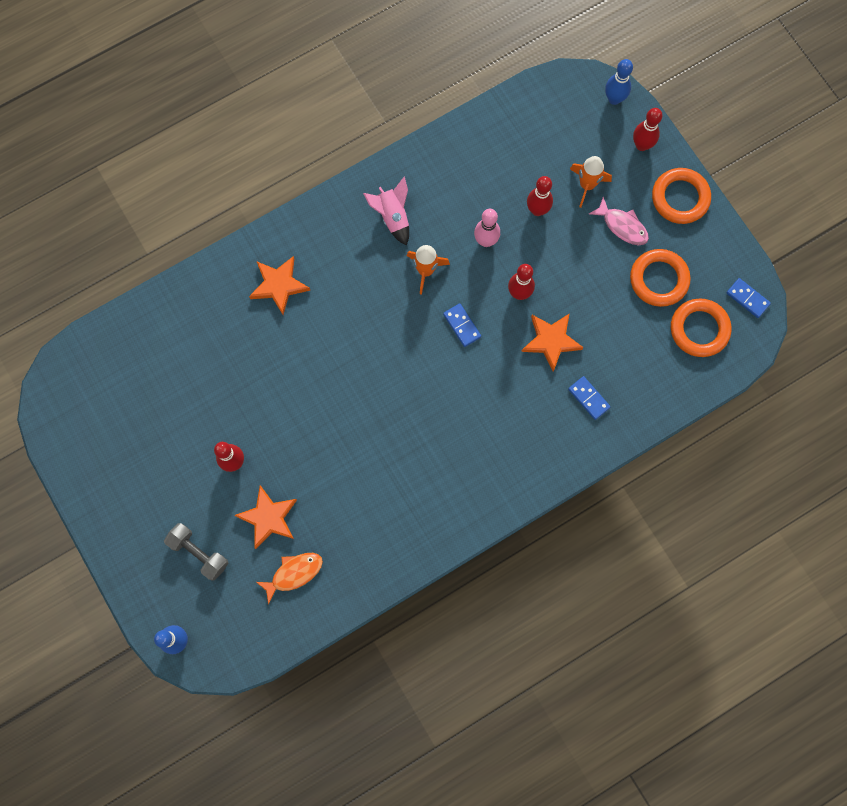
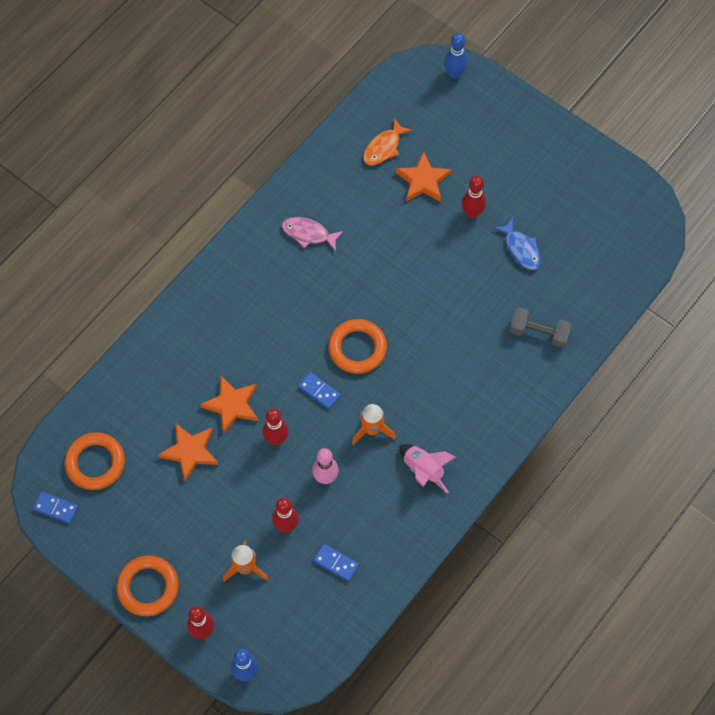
camera: 160 degrees right, 10 degrees down
(199, 553) = (468, 137): grey dumbbell -> grey dumbbell (539, 332)
(203, 403) = (521, 249): none -> blue fish
(279, 285) = (501, 370): orange star -> orange star (190, 451)
(588, 398) = (181, 366): blue domino -> blue domino (336, 563)
(622, 226) = (197, 538): pink fish -> pink fish (308, 233)
(659, 279) = (147, 497): orange ring -> orange ring (357, 348)

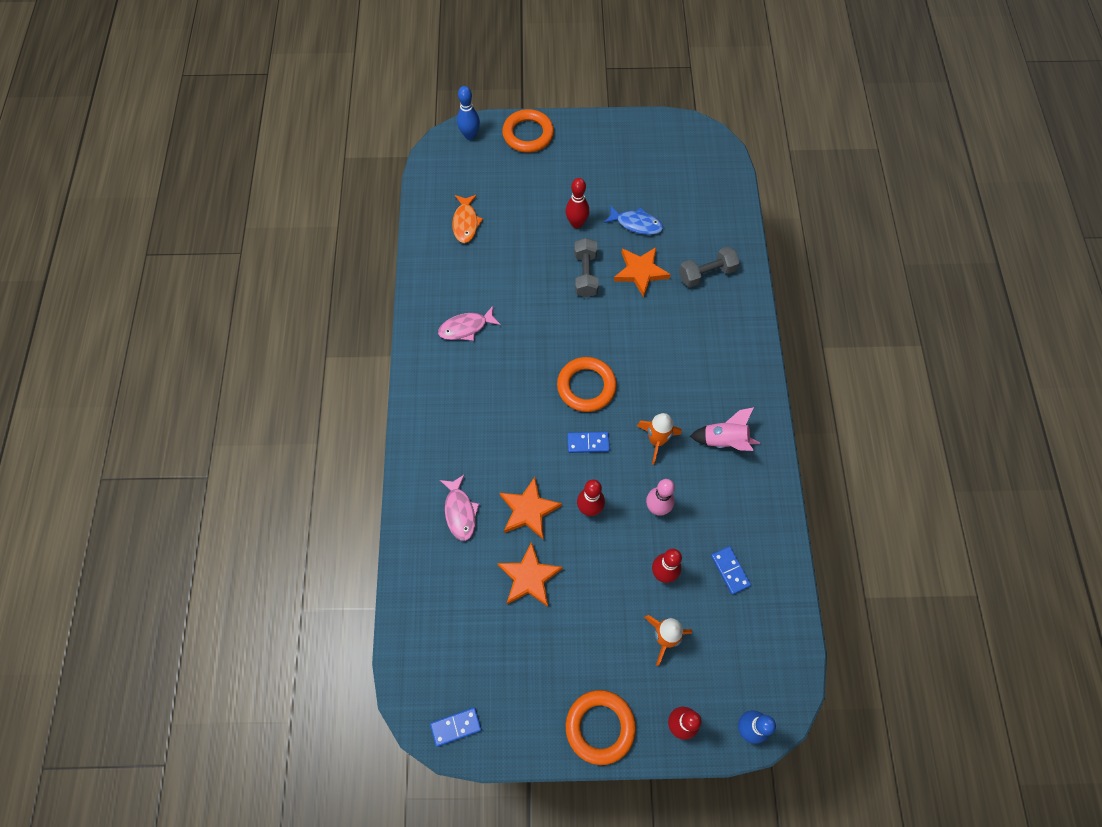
camera: 40 degrees left, 0 degrees up
(95, 463) = (456, 655): orange ring -> orange ring (528, 134)
(183, 368) = (460, 512): none -> pink fish
(336, 563) = (730, 570): blue domino -> blue domino turned 75 degrees clockwise
(423, 181) = (518, 226): orange star -> orange star (640, 272)
(439, 260) = (585, 274): none -> grey dumbbell

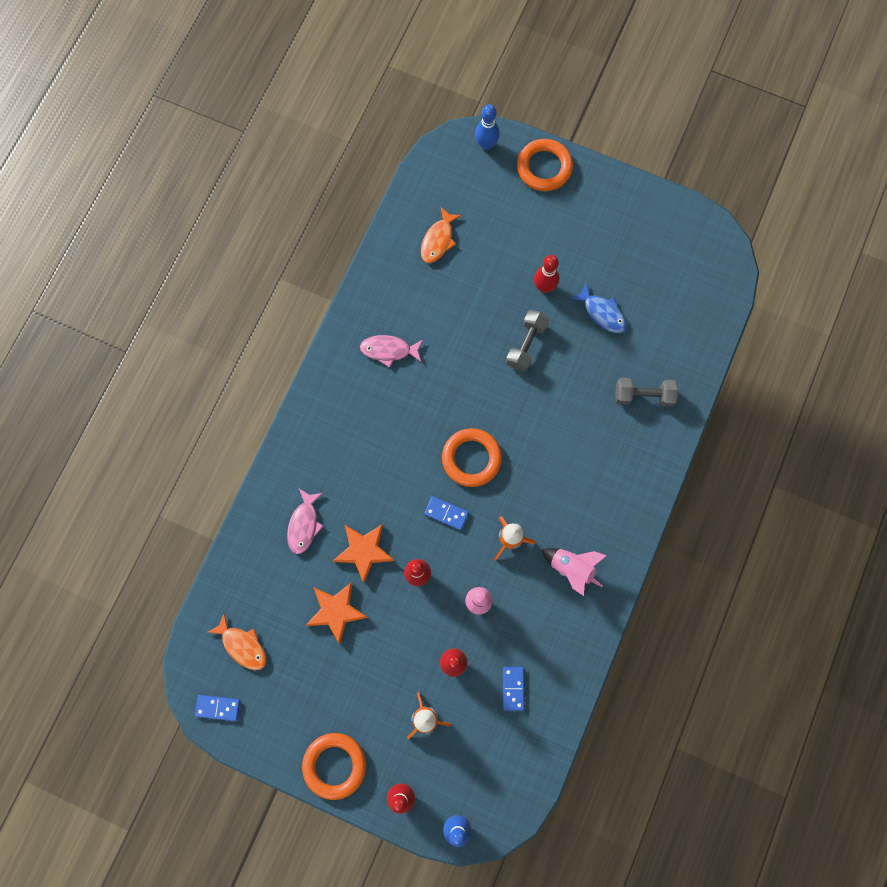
camera: 25 degrees right, 10 degrees up
(453, 653) = (242, 645): none -> orange fish
(640, 272) = (580, 365): orange star -> none

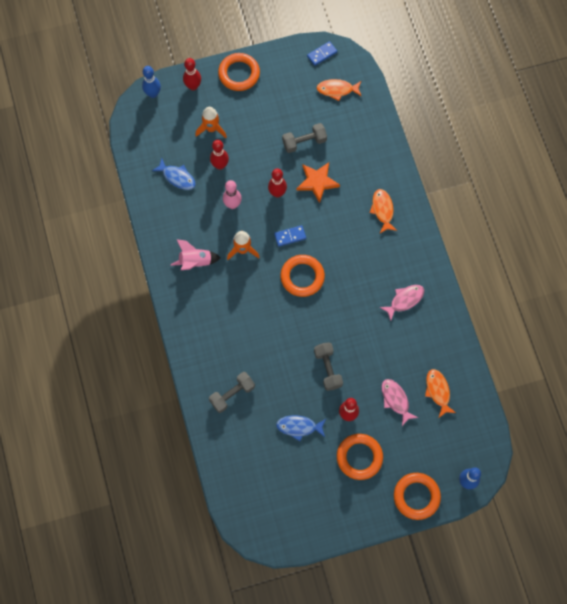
camera: 140 degrees right, 5 degrees down
(304, 525) = (362, 170): pink fish -> pink fish (395, 400)
(323, 462) = (382, 210): none -> orange fish
(336, 611) = (304, 142): orange star -> grey dumbbell
(513, 688) = (177, 177): blue domino -> blue fish
(567, 241) = (359, 457): none -> orange ring

